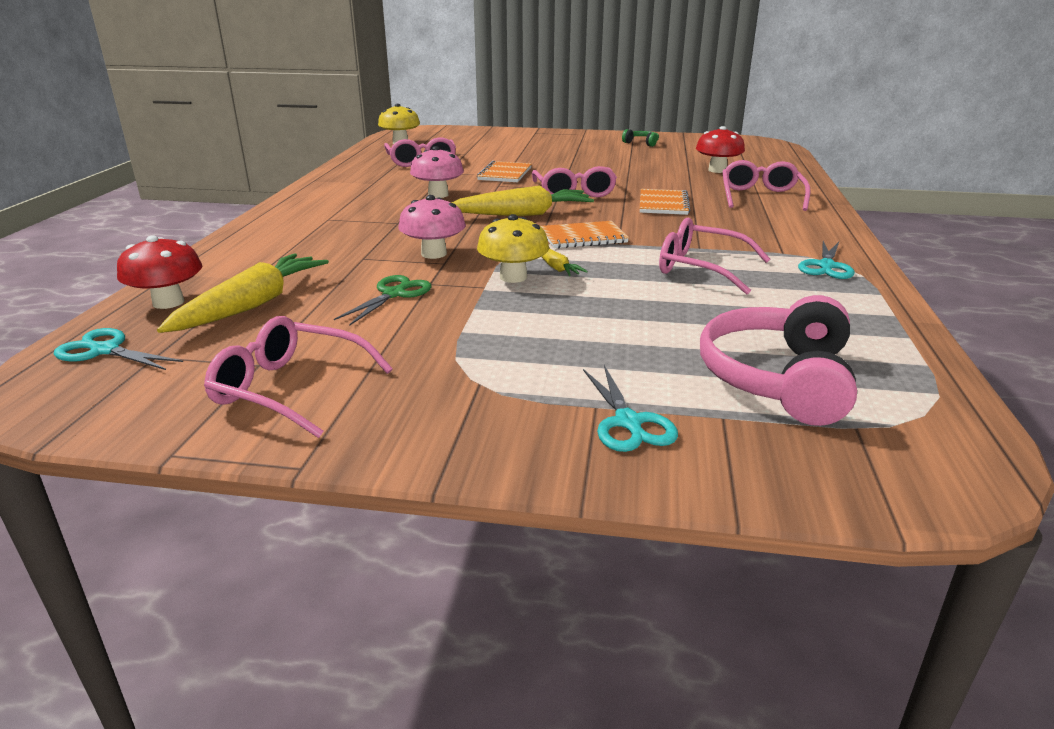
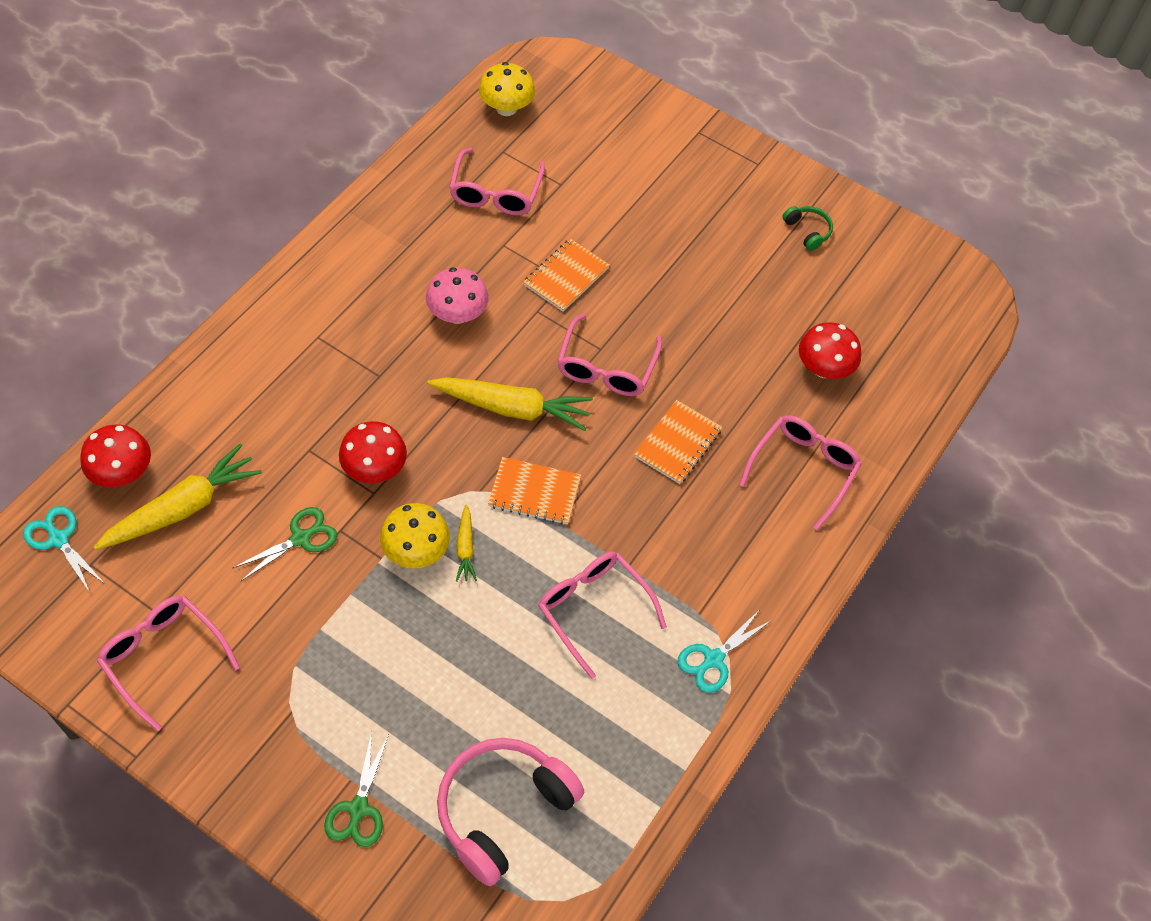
camera: 20 degrees right, 30 degrees up
(434, 254) = (374, 469): pink mushroom -> red mushroom
(628, 422) = (358, 808): turquoise scissors -> green scissors

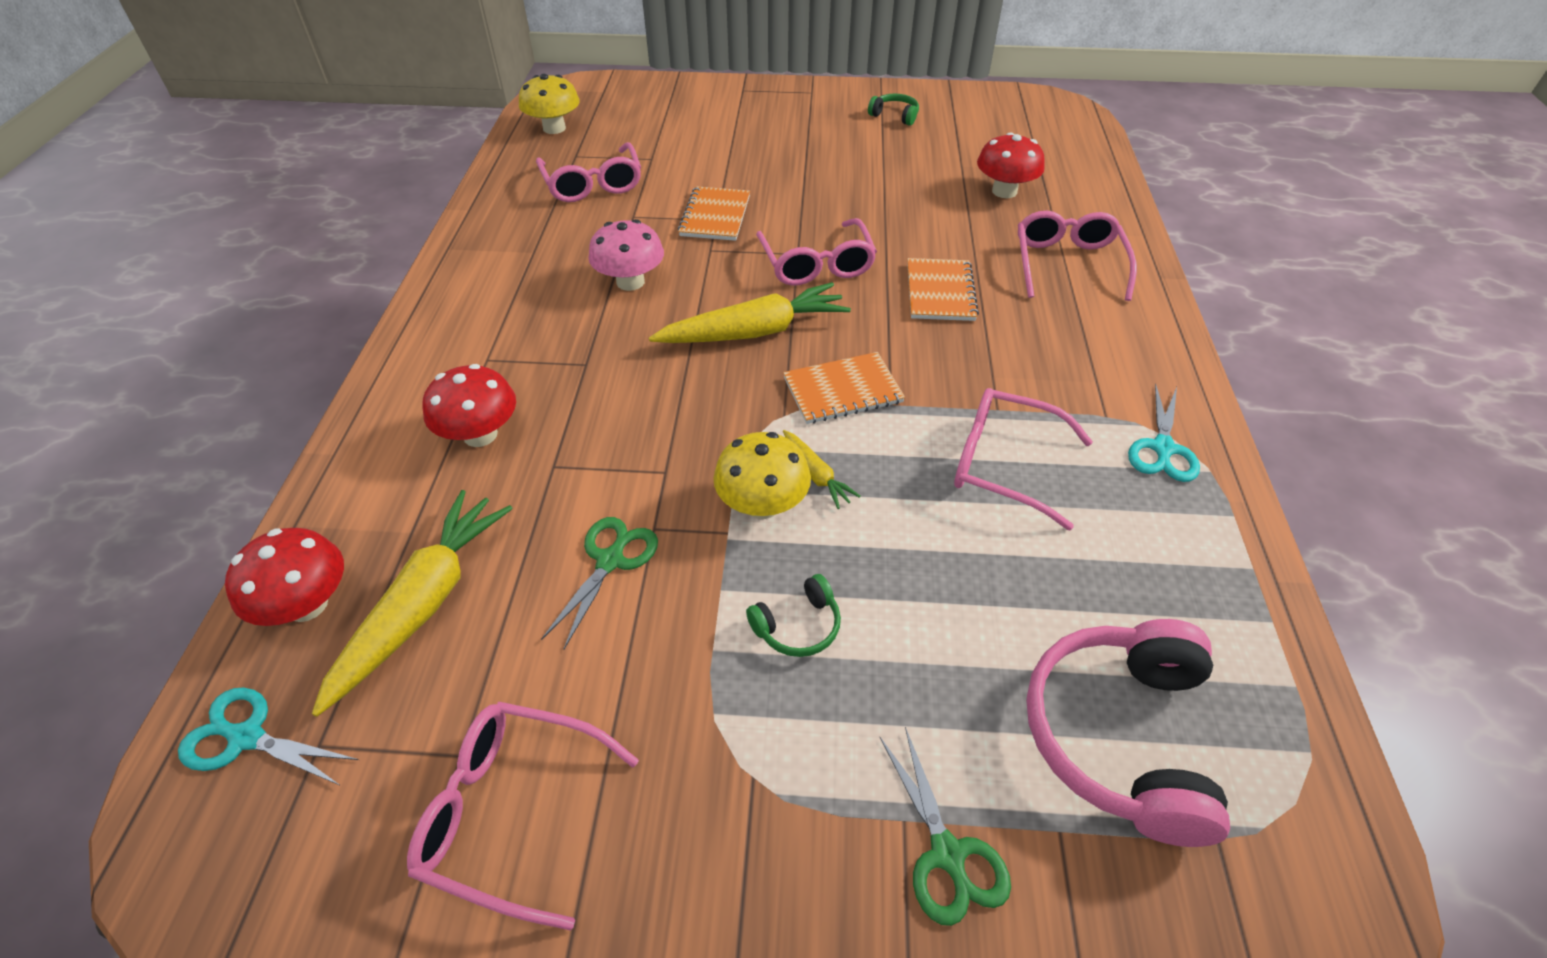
camera: 25 degrees left, 10 degrees down
(374, 469) = (648, 448): red mushroom -> red mushroom (480, 434)
(377, 642) = (798, 626): none -> green headphones

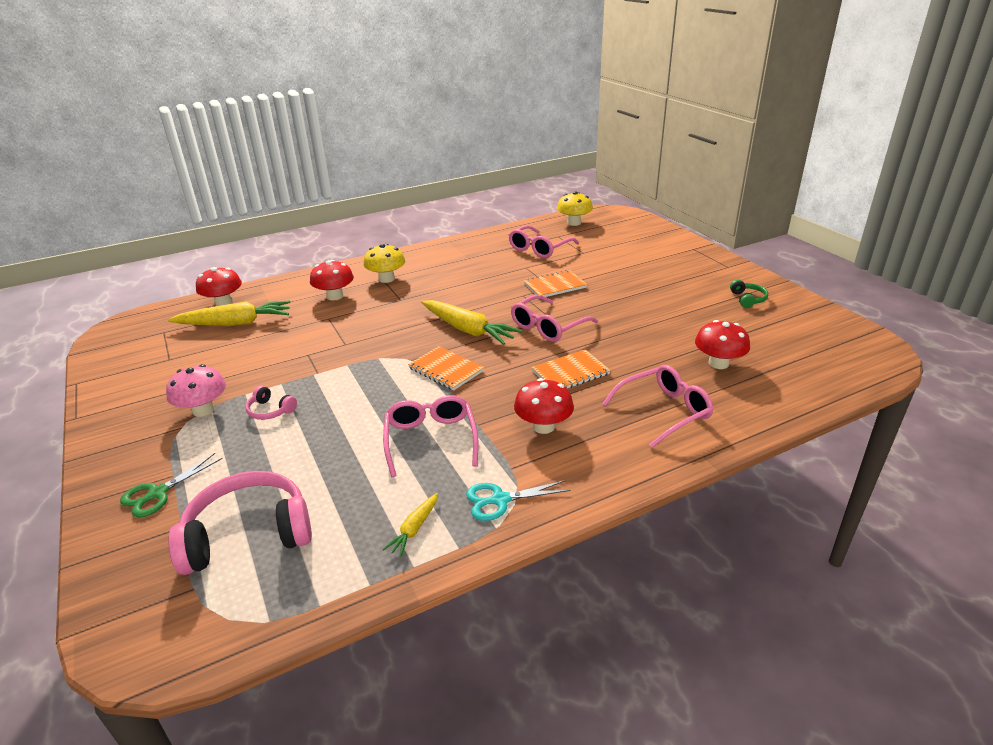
camera: 60 degrees right, 15 degrees down
(247, 737) = (162, 319): turquoise scissors -> none
(510, 811) = (147, 378): pink glasses -> none
(610, 561) = (281, 351): green scissors -> none
(630, 282) = (472, 286): pink mushroom -> pink mushroom (203, 410)
(762, 504) = (342, 375): yellow mushroom -> yellow mushroom (386, 279)
(798, 626) = (270, 411): green headphones -> pink headphones
(816, 475) = (374, 383): yellow carrot -> yellow carrot (414, 529)
(1038, 358) = (543, 426): none -> red mushroom

